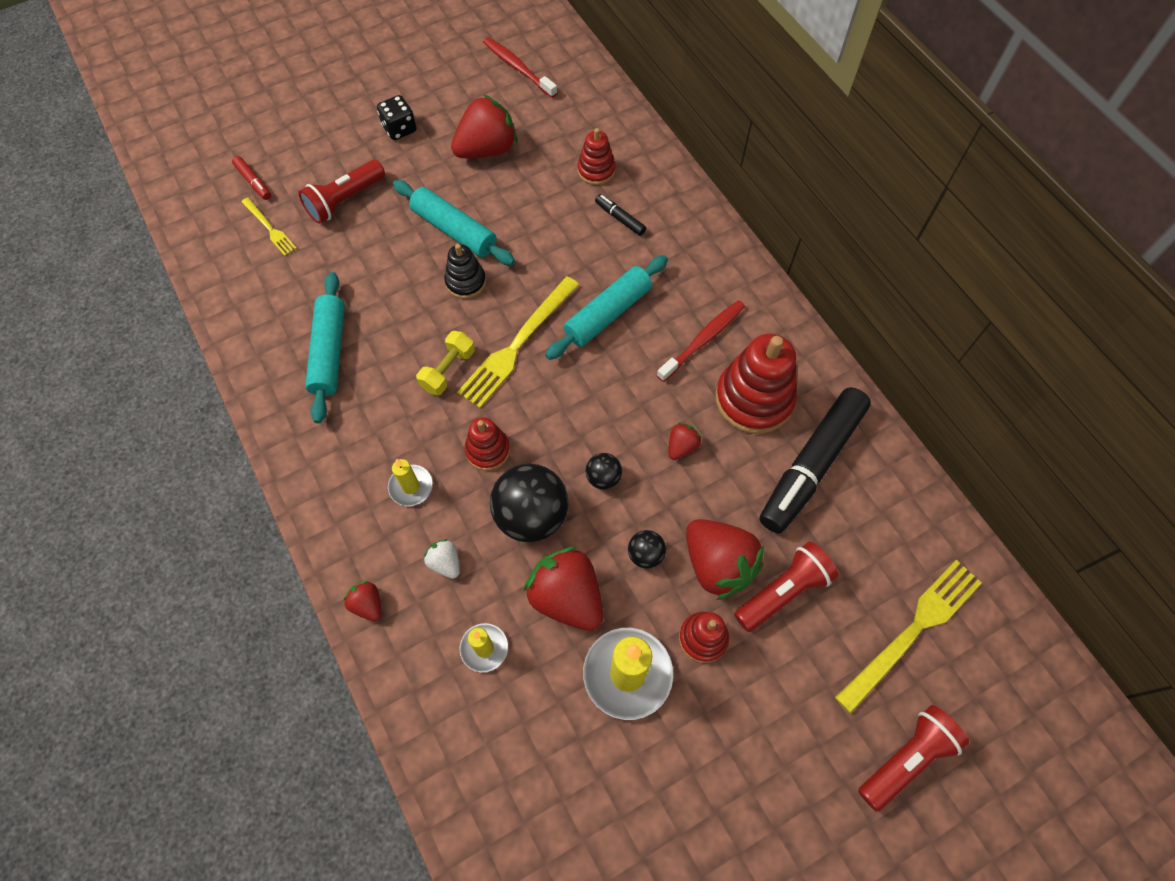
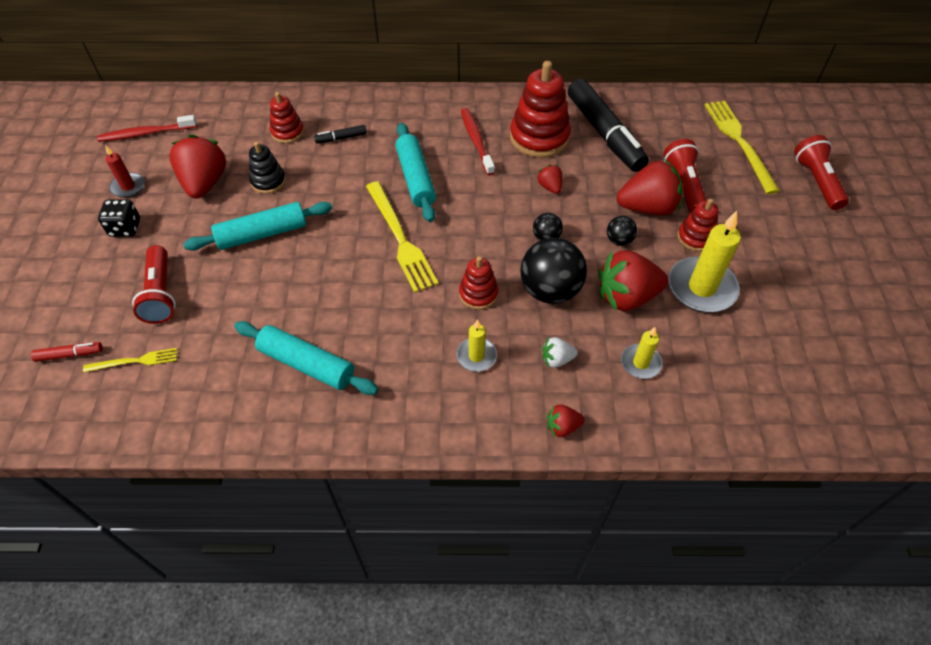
camera: 60 degrees left, 10 degrees down
(446, 99) = (128, 187): none -> red candle
(448, 370) = (389, 290): yellow dumbbell -> none
(466, 282) = (317, 246): black stacking toy -> black stacking toy (268, 181)

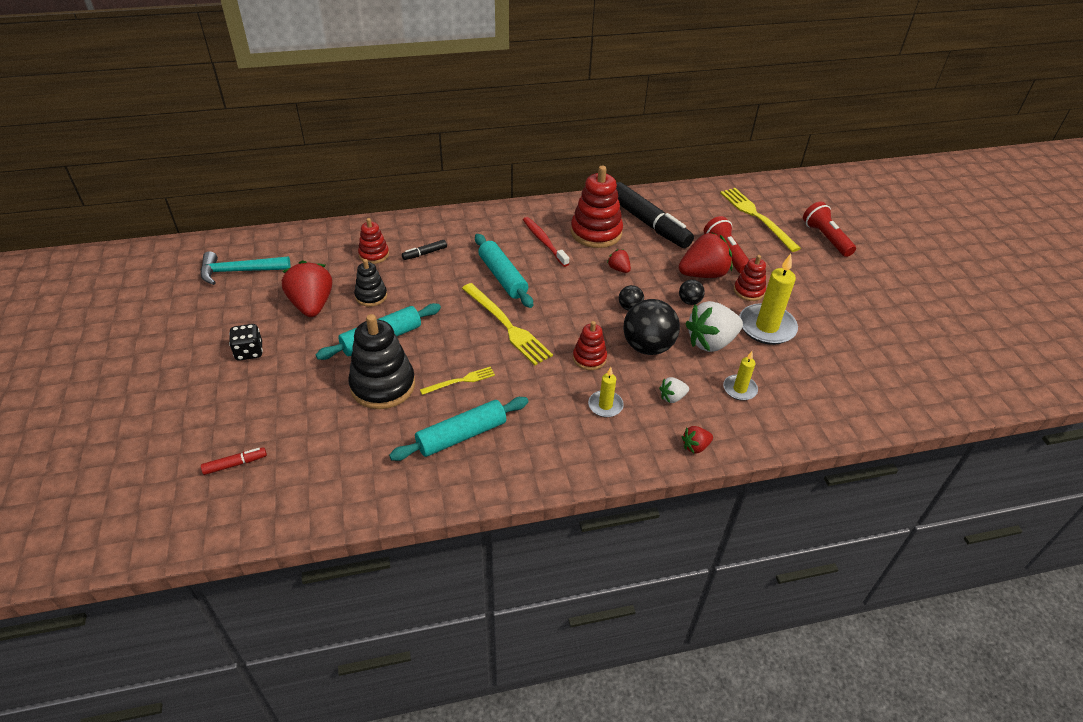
camera: 15 degrees left, 10 degrees down
(128, 187) = (239, 317): red candle -> none
(135, 361) = (301, 459): yellow fork -> yellow fork (460, 381)
(146, 133) = (239, 271): red toothbrush -> turquoise hammer
(161, 294) = (305, 401): red flashlight -> none
(245, 290) = (383, 385): none -> black stacking toy
(307, 364) = (461, 435): turquoise rolling pin -> turquoise rolling pin turned 45 degrees counterclockwise
(626, 297) = (711, 342): red strawberry -> white strawberry

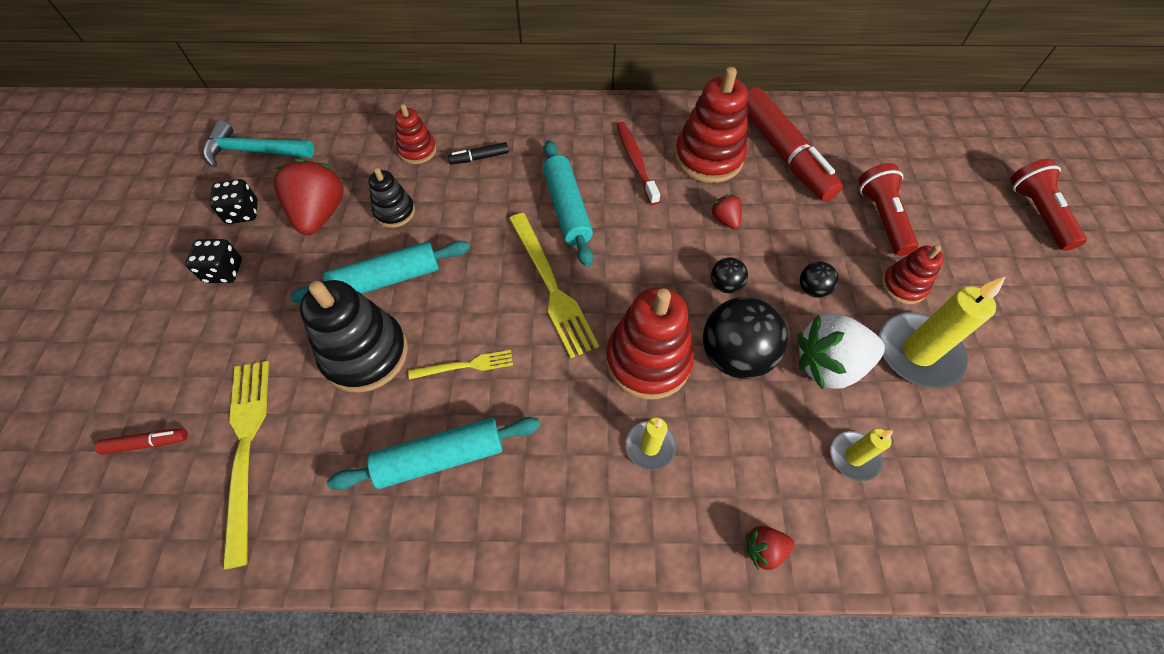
camera: 15 degrees right, 15 degrees up
(248, 312) = (243, 213): none -> black dice
(589, 358) = (648, 360): red stacking toy -> red stacking toy, size x1.81
(648, 223) = (783, 153): black marker -> red marker
(672, 397) = (749, 452): white strawberry -> none
(703, 274) = (842, 246): red strawberry -> none
(757, 217) = (940, 164): yellow fork -> yellow fork (246, 448)

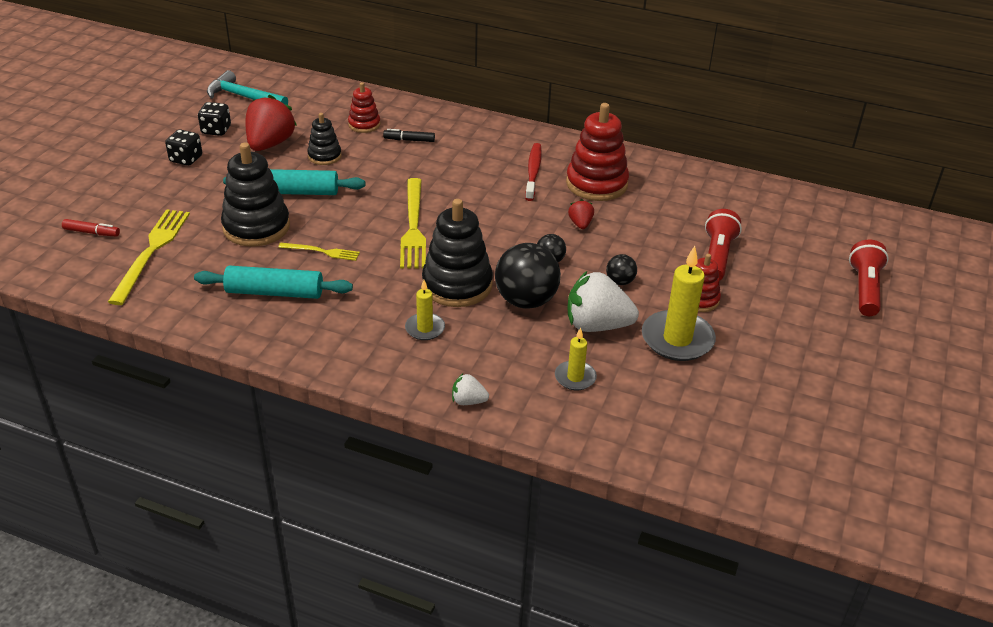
camera: 20 degrees right, 20 degrees down
(567, 209) = (457, 186): turquoise rolling pin -> none
(648, 360) = (457, 285): red stacking toy -> black stacking toy
(764, 549) = (468, 401): red strawberry -> white strawberry
(783, 153) = (664, 196): red marker -> none

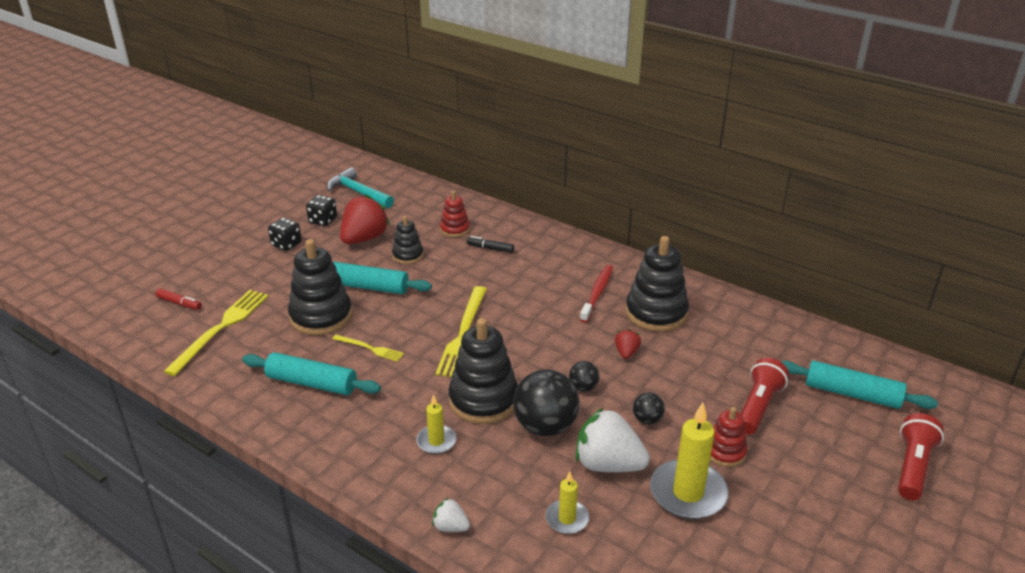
camera: 15 degrees right, 5 degrees down
(596, 184) = (656, 313): red stacking toy -> black stacking toy
(797, 234) = (852, 394): none -> turquoise rolling pin

